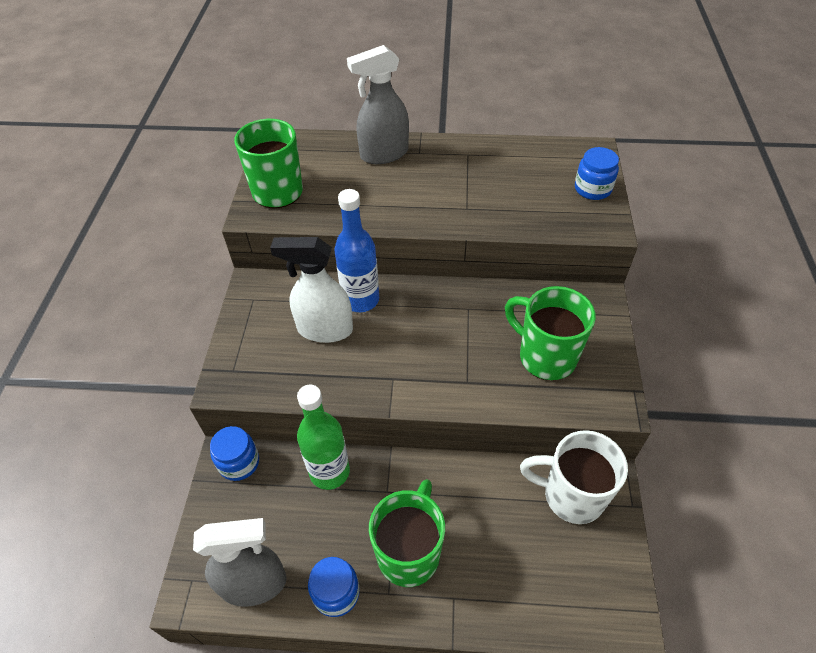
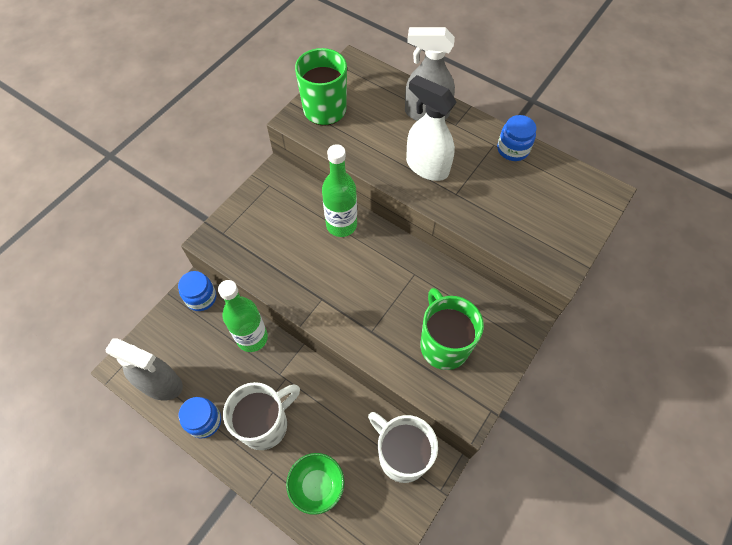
camera: 30 degrees right, 10 degrees up
(324, 329) = (301, 235): white spray bottle -> white spray bottle (426, 167)
(360, 300) = (341, 225): blue bottle -> green bottle
(409, 552) = (265, 424): green mug -> white mug
(511, 581) = (317, 486): none -> green bowl
(592, 189) = (575, 228): blue jar -> blue jar (513, 149)

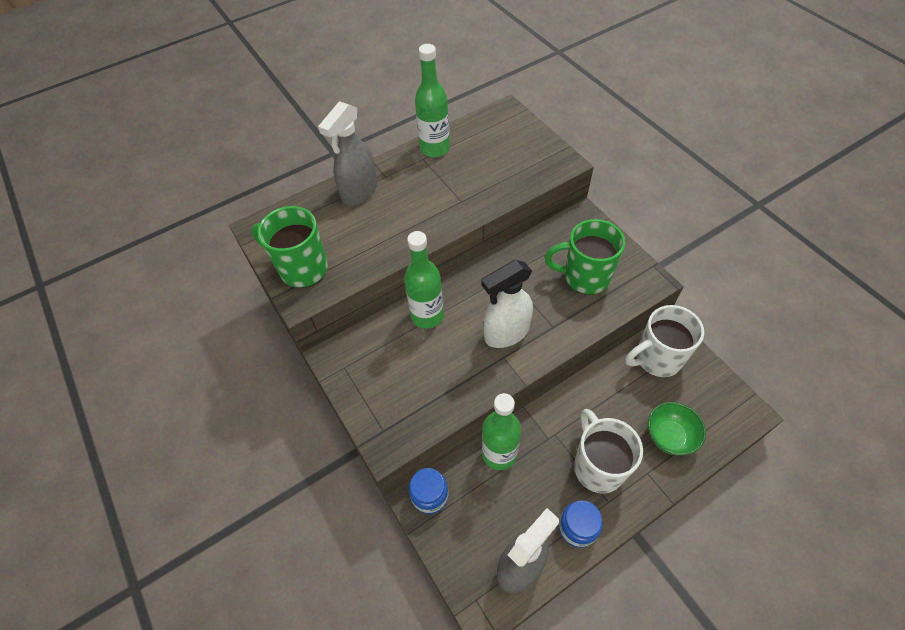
camera: 65 degrees left, 5 degrees down
(426, 167) = (421, 211): white spray bottle -> white spray bottle (506, 333)
(513, 149) = (435, 148): blue jar -> green bottle

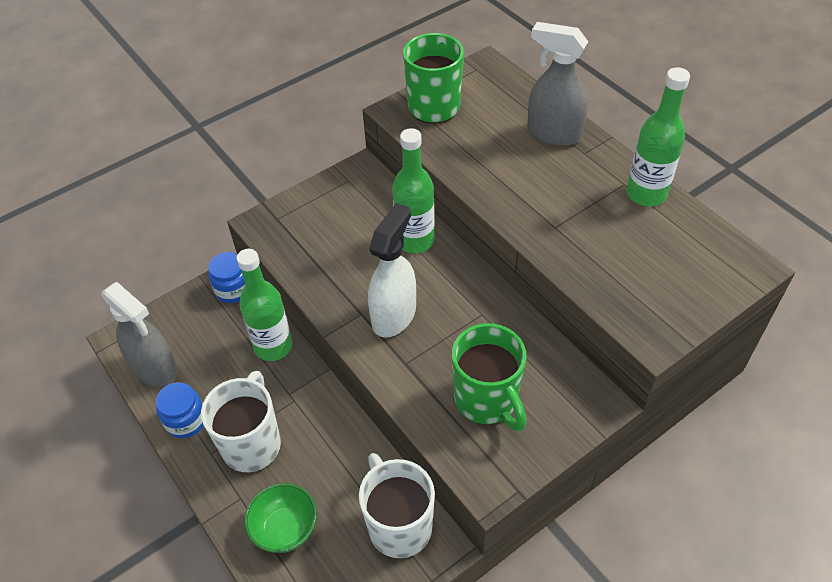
camera: 85 degrees right, 5 degrees down
(506, 333) = (394, 315): white spray bottle -> white spray bottle turned 60 degrees clockwise
(584, 277) = (487, 400): green mug -> green mug turned 150 degrees clockwise
(597, 466) = (252, 443): white mug -> white mug turned 60 degrees counterclockwise

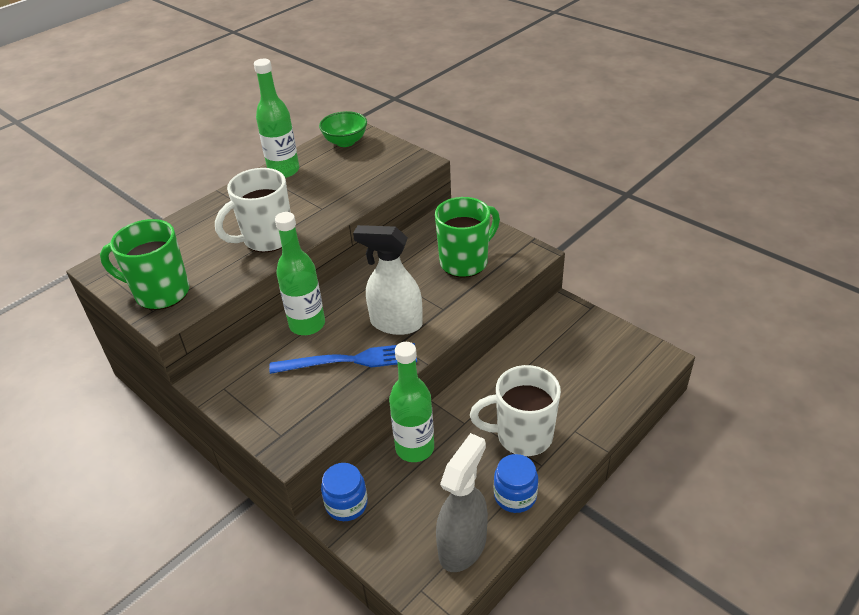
camera: 100 degrees left, 10 degrees down
(285, 529) = (588, 394): green bowl -> green bowl (345, 142)
(351, 271) = (349, 361): none -> blue fork
(399, 525) = (558, 330): white mug -> white mug (266, 239)
(553, 133) = (210, 218): grey spray bottle -> none

